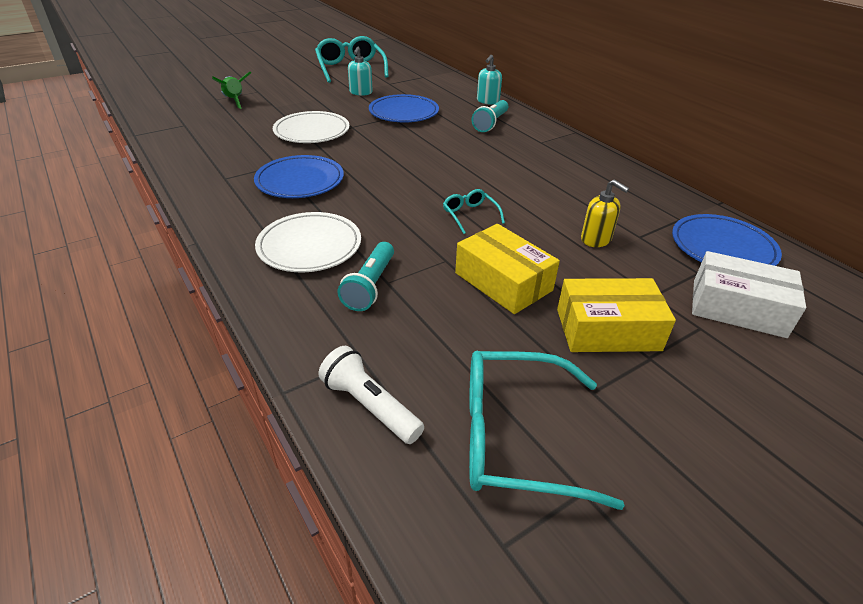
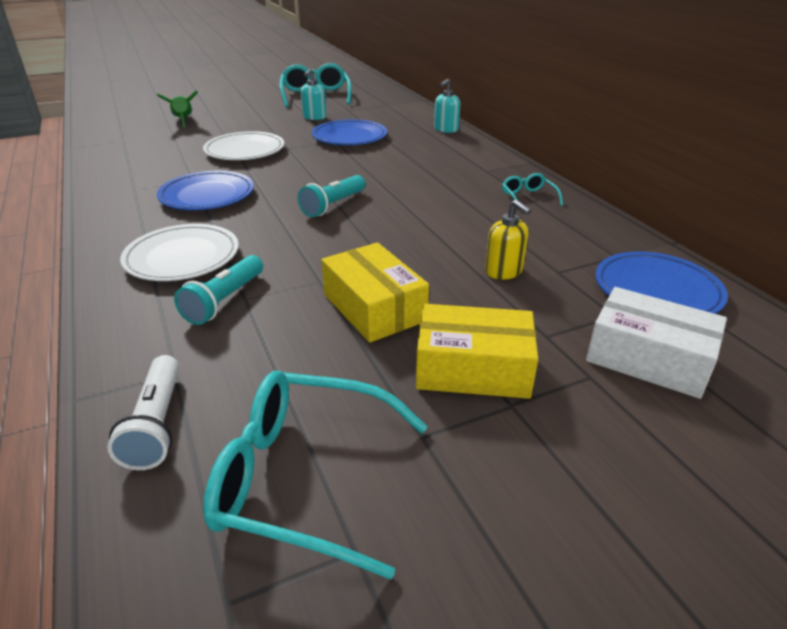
camera: 10 degrees right, 5 degrees down
(370, 406) = (157, 424): white flashlight -> white flashlight turned 150 degrees counterclockwise
(470, 215) = (370, 238): turquoise glasses -> turquoise glasses (528, 197)
(490, 123) = (438, 150): turquoise flashlight -> turquoise flashlight (333, 205)

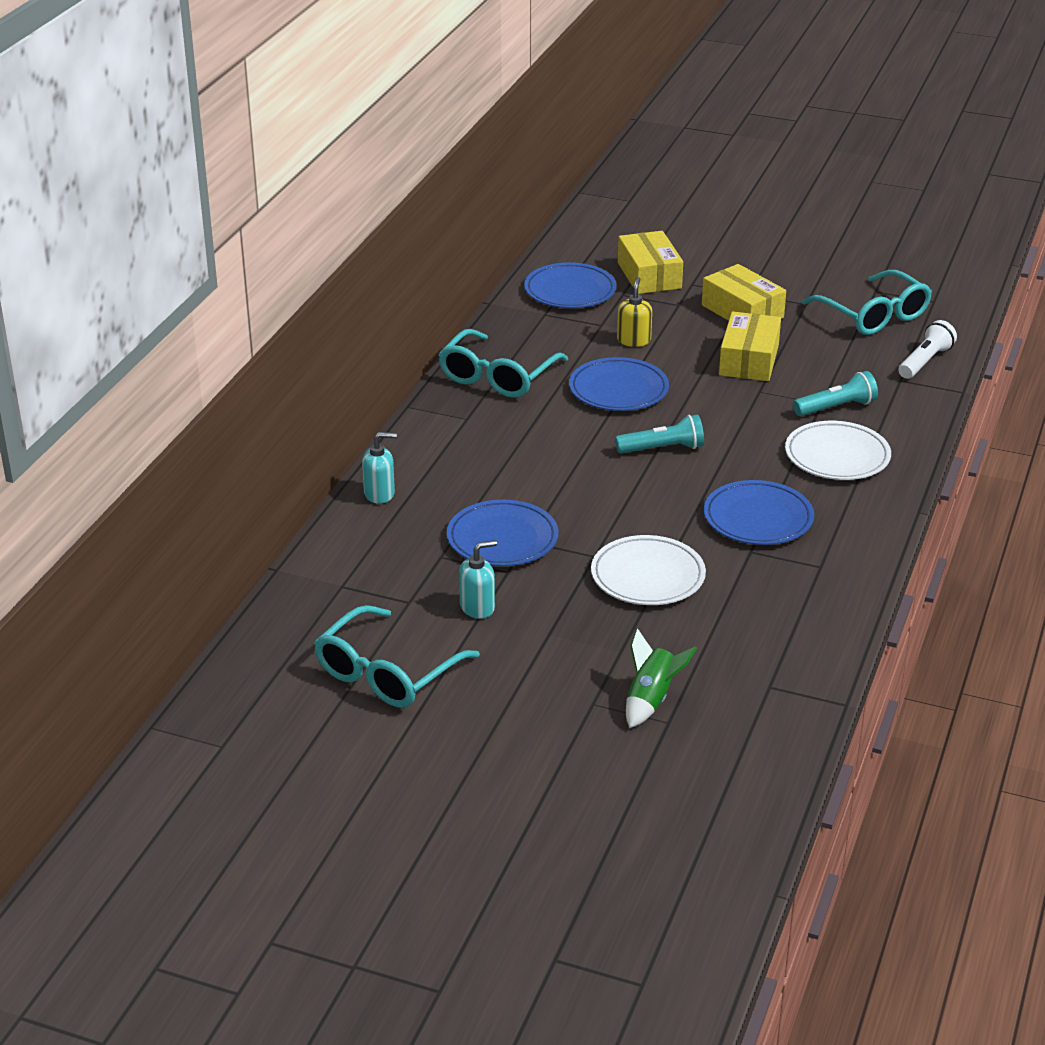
camera: 135 degrees left, 0 degrees up
(434, 227) = (618, 390): none -> blue plate
(528, 197) = (497, 376): turquoise glasses -> turquoise glasses, size x2.03
(648, 358) = (649, 275): white box -> yellow box

